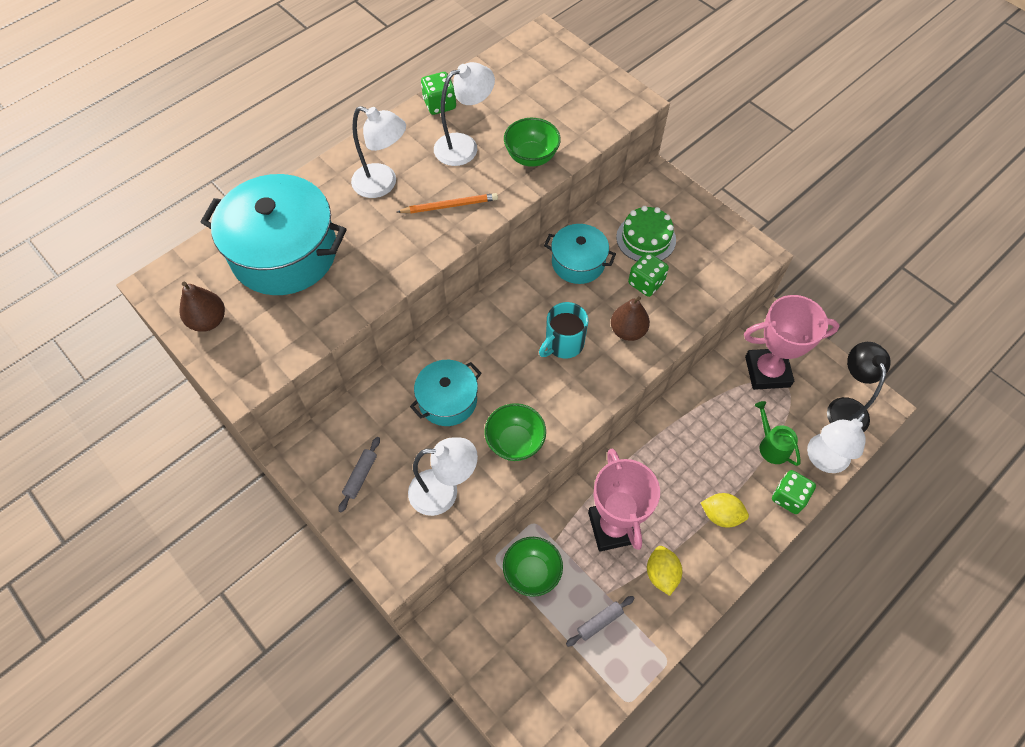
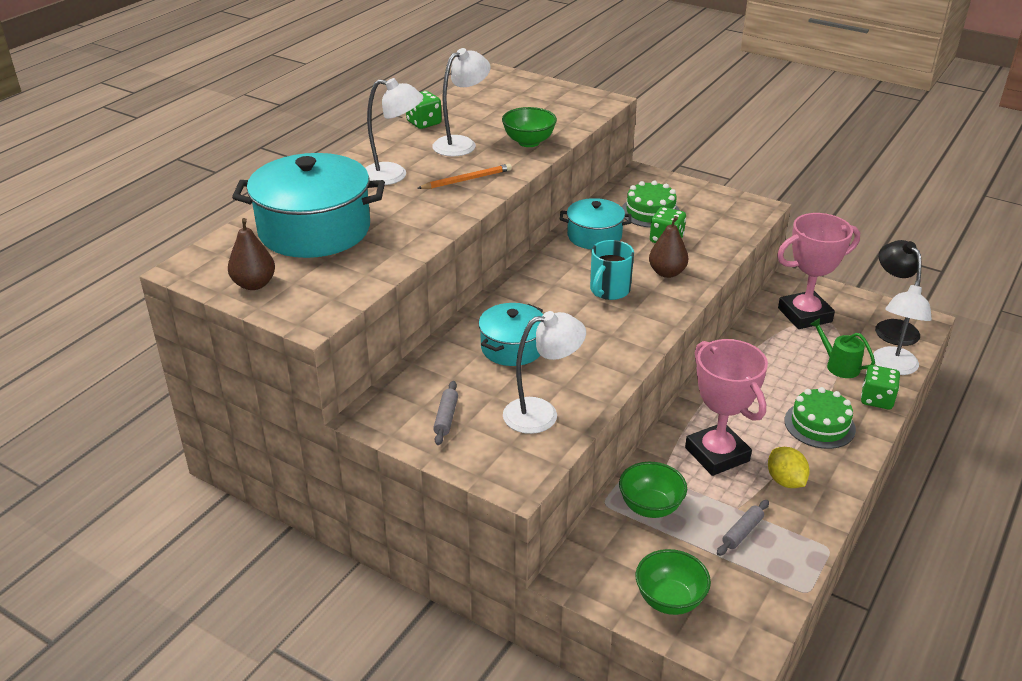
camera: 15 degrees left, 25 degrees down
(515, 442) = (597, 365): green bowl -> green bowl (669, 600)
(721, 515) = (819, 425): yellow lemon -> green cake

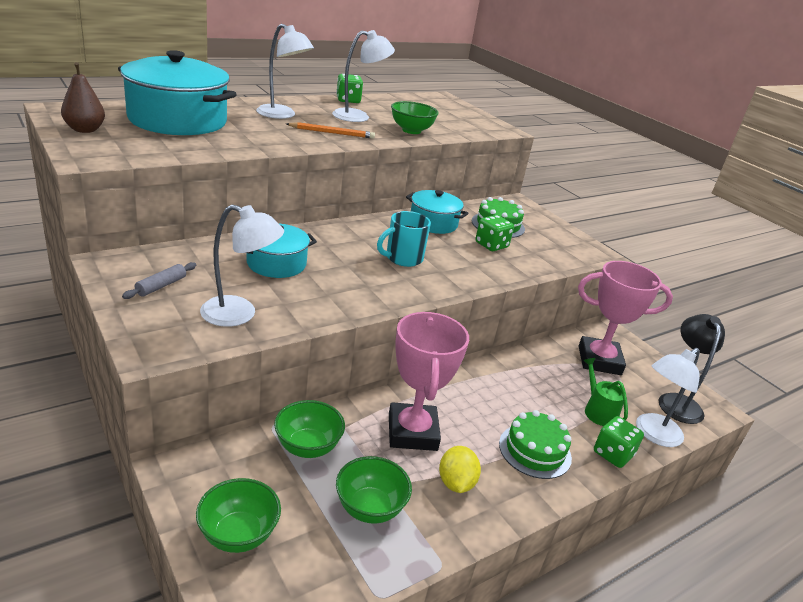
camera: 20 degrees right, 5 degrees down
(667, 273) = (466, 265): brown pear -> none
(742, 532) = (370, 508): grey rolling pin -> green bowl

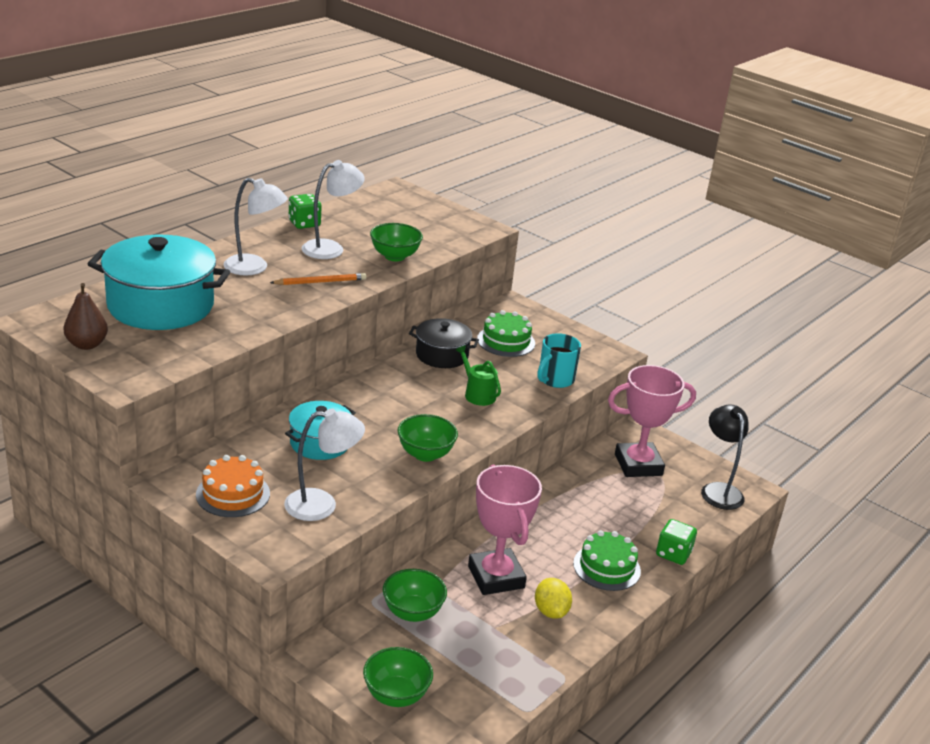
camera: 15 degrees left, 0 degrees up
(161, 286) = (233, 494): grey rolling pin -> orange cake
(370, 508) = (489, 649): green bowl -> green bowl (425, 454)
(403, 258) = (433, 407): turquoise mug -> turquoise mug (555, 379)
(433, 223) = (442, 355): turquoise pot -> black pot
(491, 245) = (509, 369): green dice -> none
(598, 411) = (650, 517): green watering can -> green watering can (477, 394)
(653, 434) = (703, 527): white lamp -> none

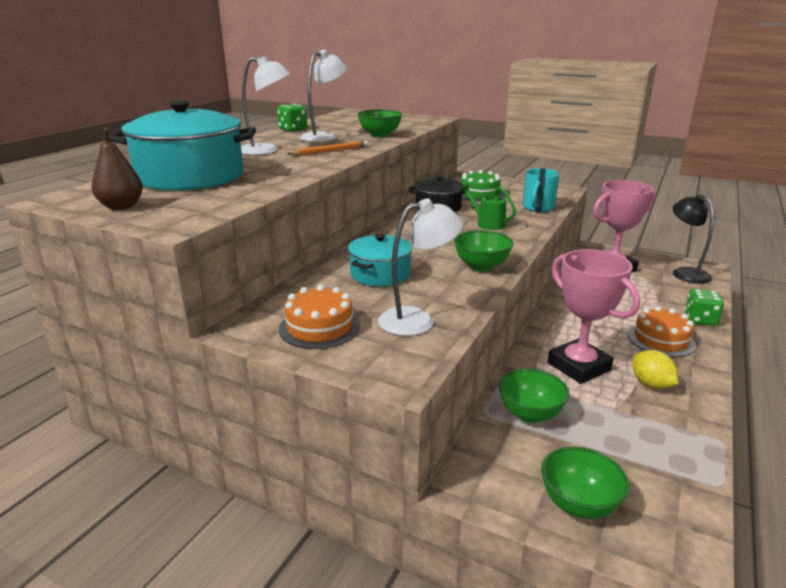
camera: 10 degrees left, 5 degrees down
(606, 567) = (660, 339): green cake -> orange cake

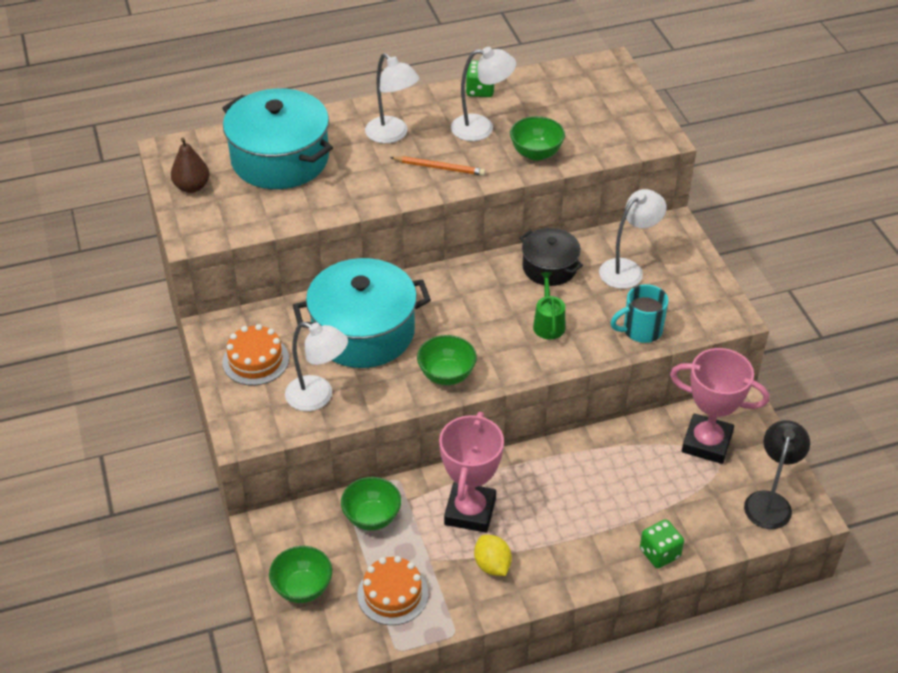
camera: 45 degrees right, 20 degrees up
(380, 274) = (363, 332): turquoise pot -> turquoise pot, size x1.78
(479, 194) = (628, 269): green cake -> white lamp
(651, 384) = (492, 565): yellow lemon -> yellow lemon turned 45 degrees counterclockwise
(660, 339) = (581, 542): orange cake -> orange cake (392, 594)

